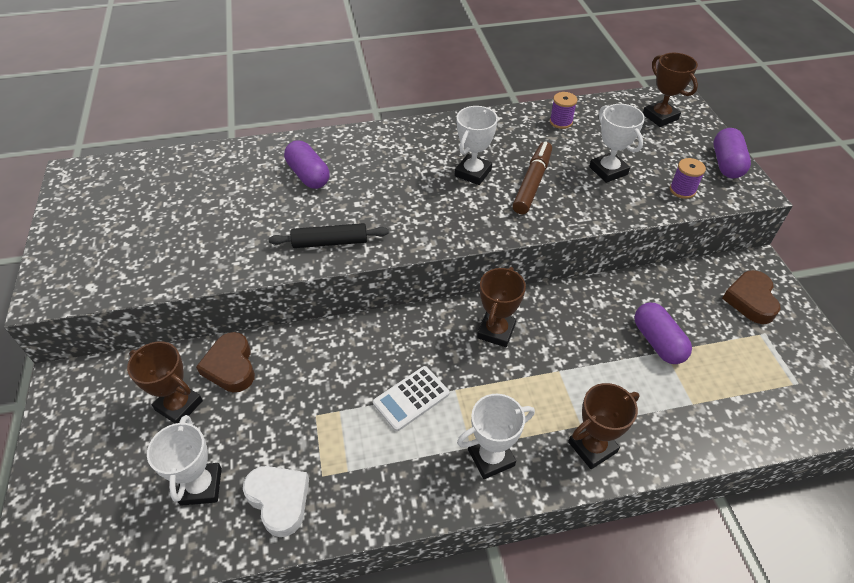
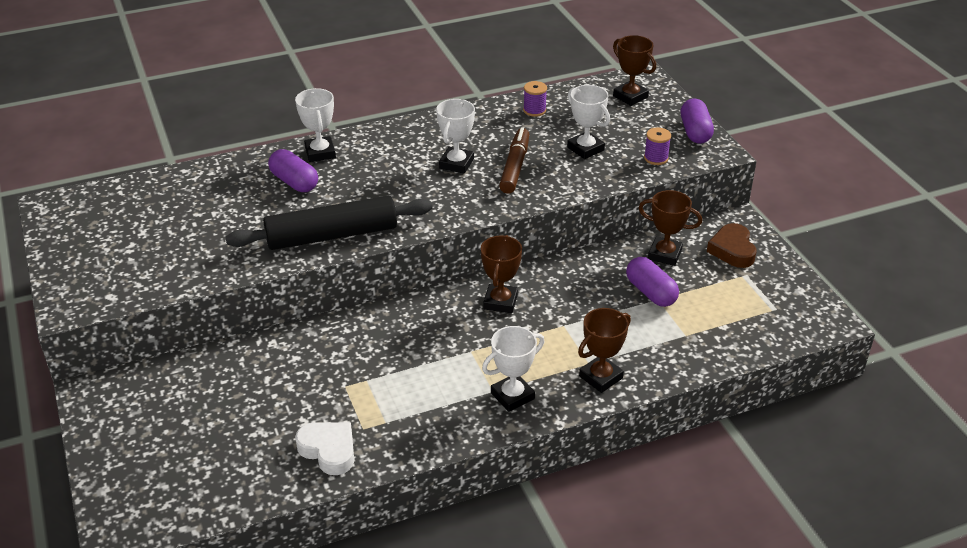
camera: 10 degrees left, 10 degrees down
(179, 405) = (212, 395): brown trophy -> brown trophy (664, 254)
(201, 486) = (254, 450): white trophy -> white trophy (320, 153)
(231, 366) = (252, 359): brown heart -> none
(330, 242) = (332, 236): black rolling pin -> black rolling pin, size x1.82
(411, 398) = (431, 362): white calculator -> none

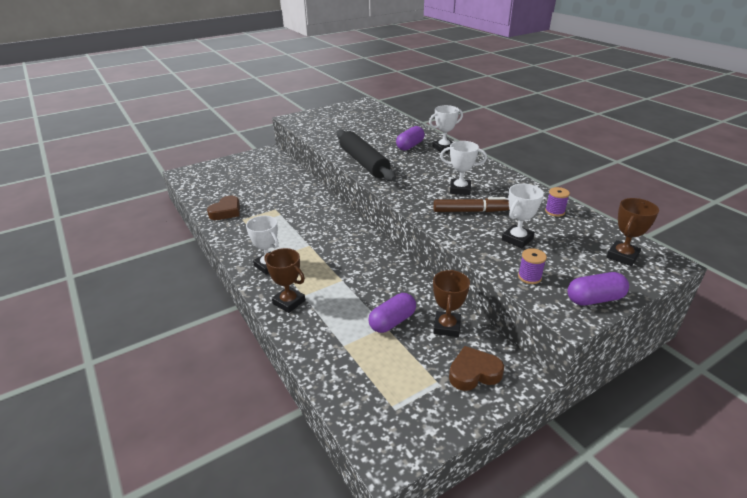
camera: 80 degrees right, 5 degrees down
(329, 450) = (226, 211): white heart -> brown heart
(500, 302) = (360, 250): brown trophy -> none

